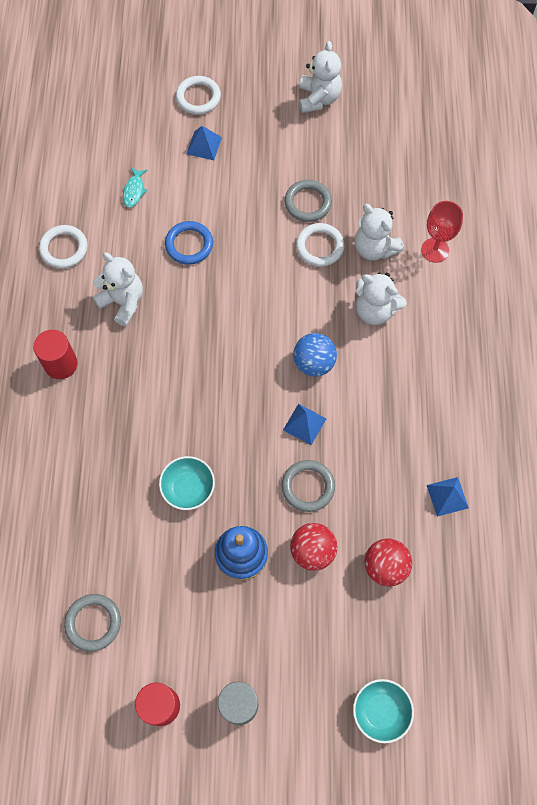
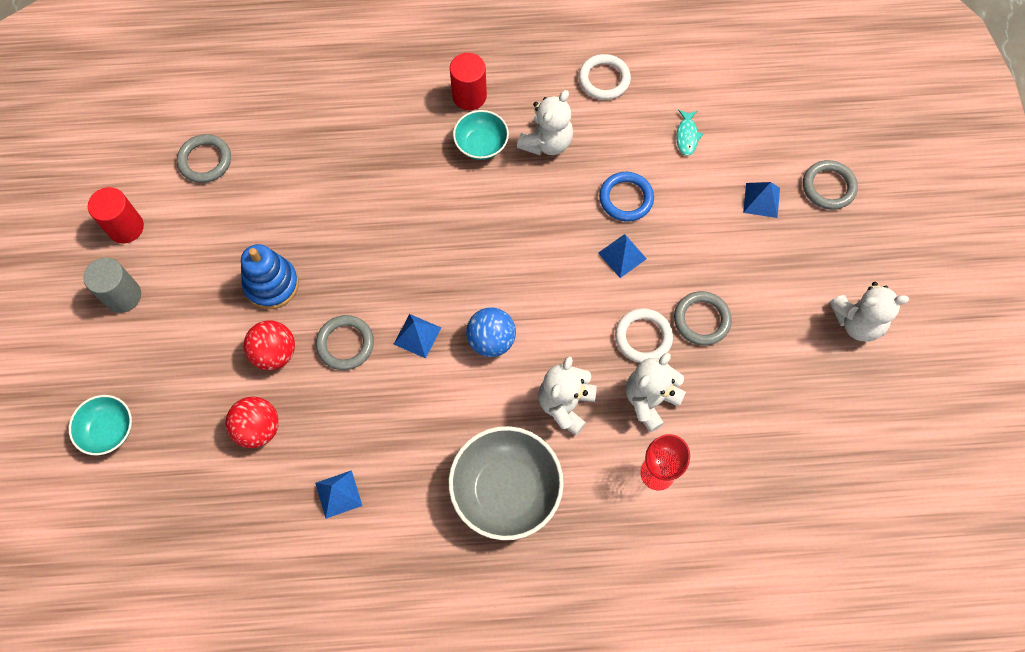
camera: 85 degrees right, 0 degrees up
(134, 191) = (687, 136): turquoise fish -> turquoise fish turned 90 degrees counterclockwise
(188, 488) = (340, 228): turquoise bowl -> turquoise bowl (481, 144)
(198, 97) = (828, 187): white ring -> grey ring
(244, 253) = (622, 255): none -> blue pyramid
(446, 362) = (506, 490): none -> grey bowl

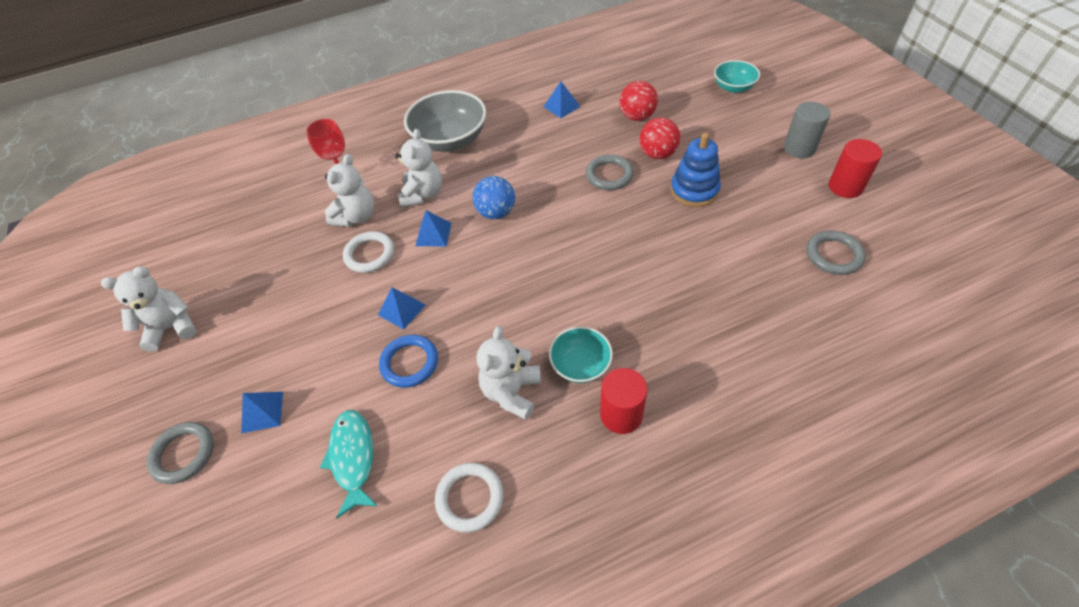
camera: 165 degrees right, 15 degrees down
(417, 335) = (557, 197): blue pyramid -> blue pyramid (433, 234)
(687, 136) = (353, 458): turquoise fish -> turquoise fish, size x1.67
(701, 320) = (319, 283): grey ring -> none

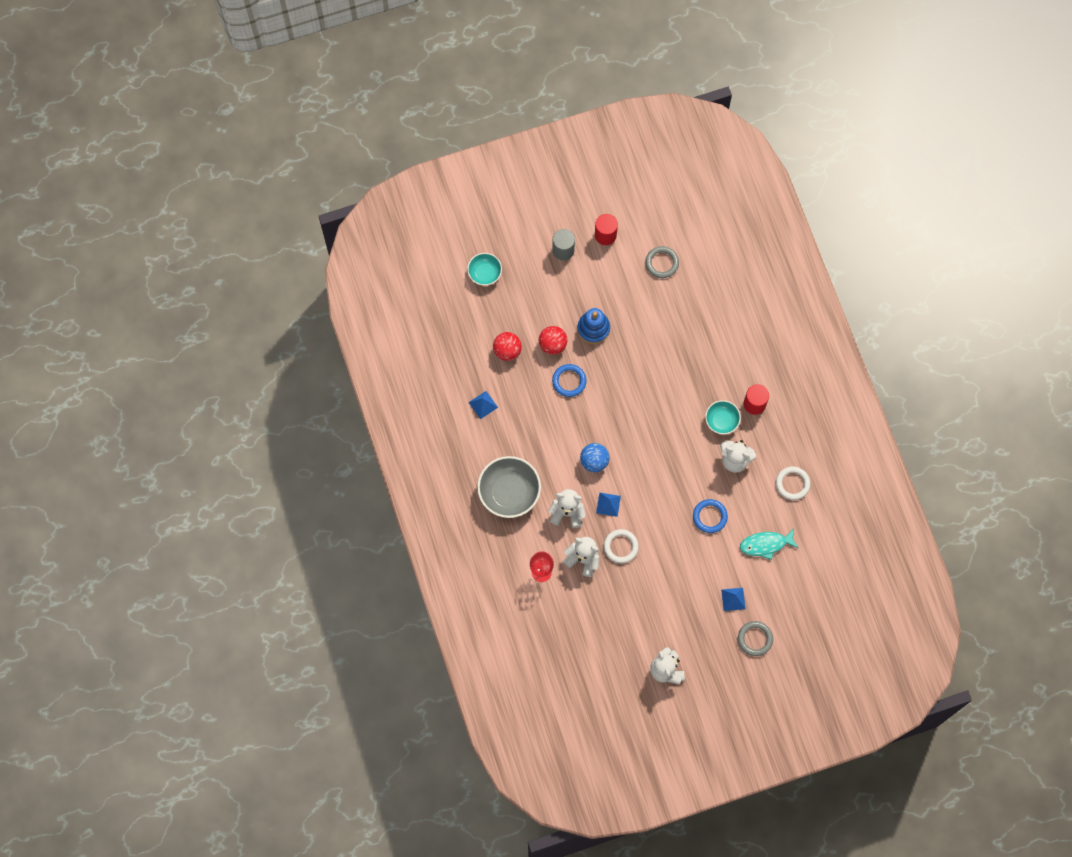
camera: 90 degrees left, 20 degrees up
(402, 309) = (670, 523): blue pyramid -> none
(609, 175) = (569, 381): grey ring -> blue ring

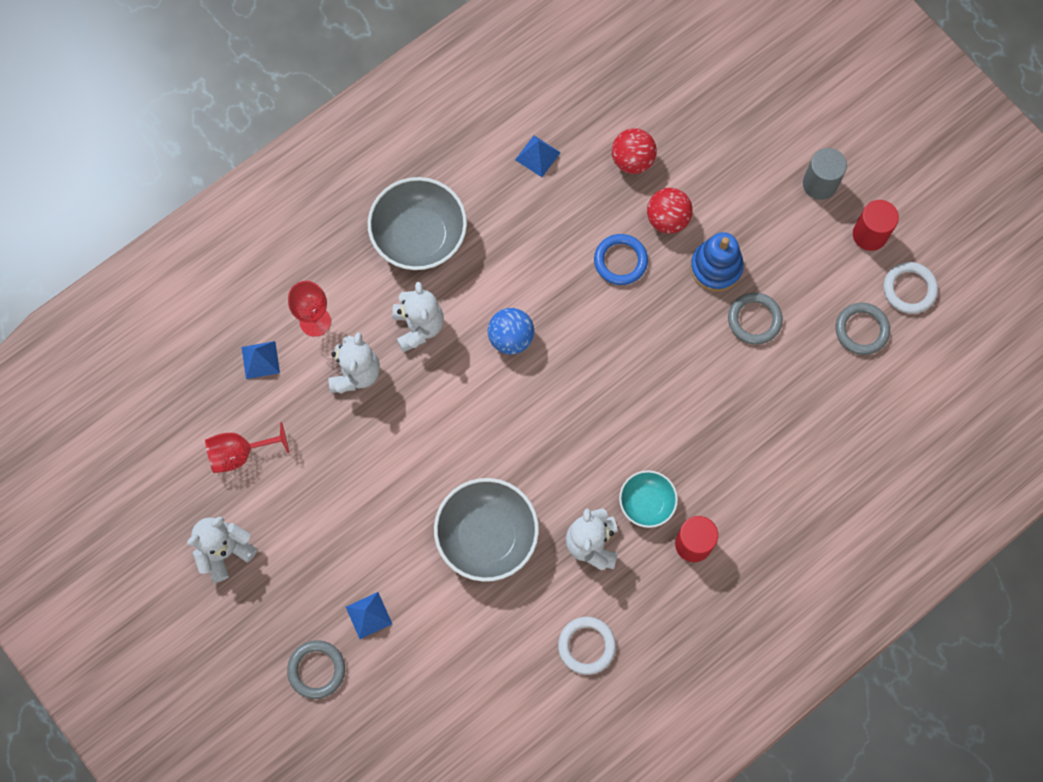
camera: 70 degrees right, 0 degrees up
(484, 273) = (737, 90): turquoise bowl -> none
(608, 504) = (452, 380): blue pyramid -> blue pyramid (260, 360)
(609, 642) = (240, 453): none -> red goblet
(621, 547) = (393, 420): white ring -> white ring (909, 289)
(634, 319) = (754, 320): none -> grey ring
(710, 516) = (487, 536): blue ring -> grey bowl
(766, 544) = (473, 636): turquoise fish -> none

